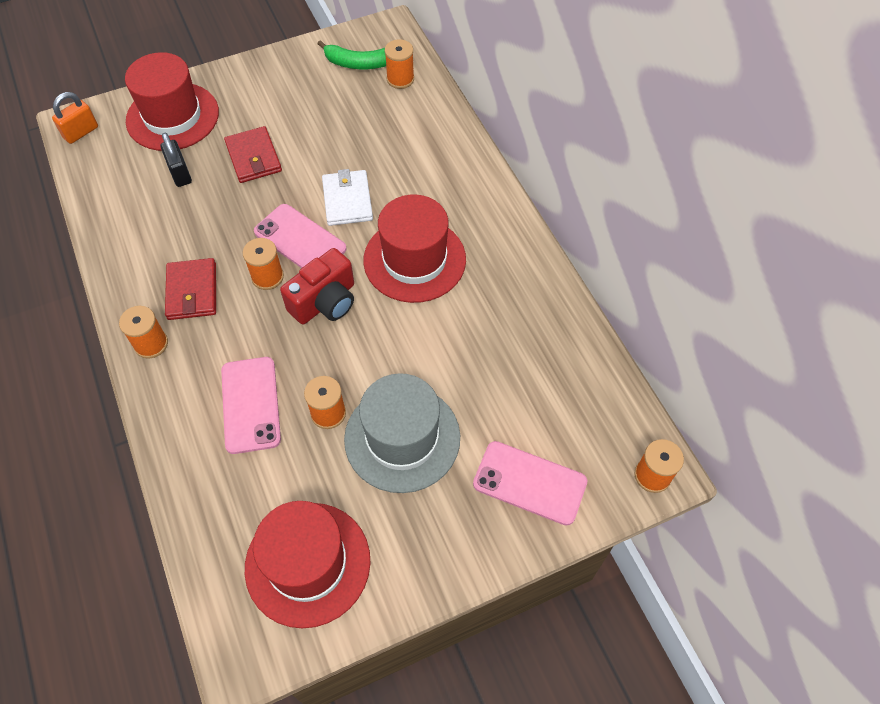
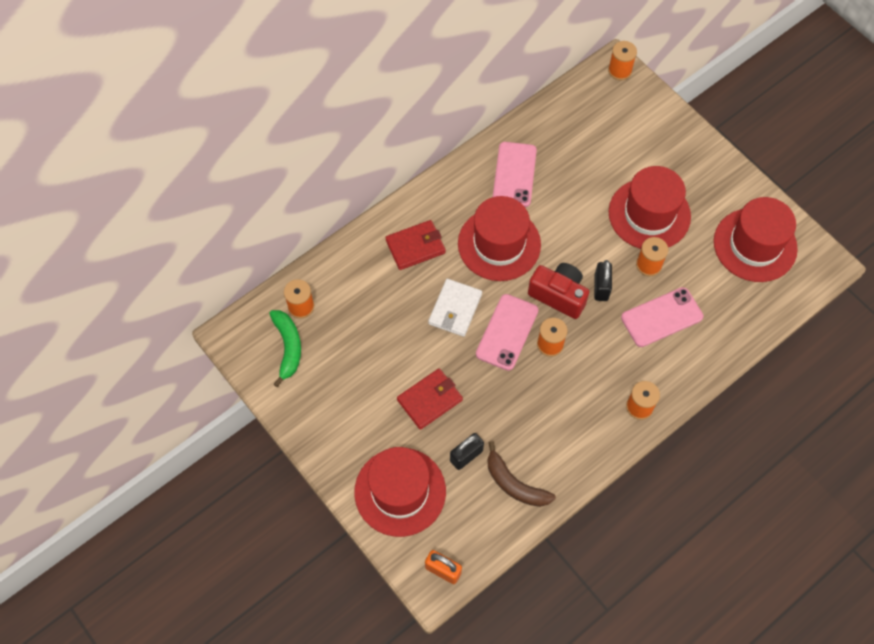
camera: 105 degrees left, 5 degrees up
(129, 206) = (514, 484): none -> brown banana
(192, 291) = (582, 396): red wallet -> red wallet (415, 246)
(318, 349) = (601, 287): none -> black padlock
(347, 200) = (455, 309): white wallet -> white wallet turned 45 degrees counterclockwise
(402, 438) = (649, 214): grey hat -> red hat
(529, 483) = (651, 135): pink phone -> pink phone (514, 174)

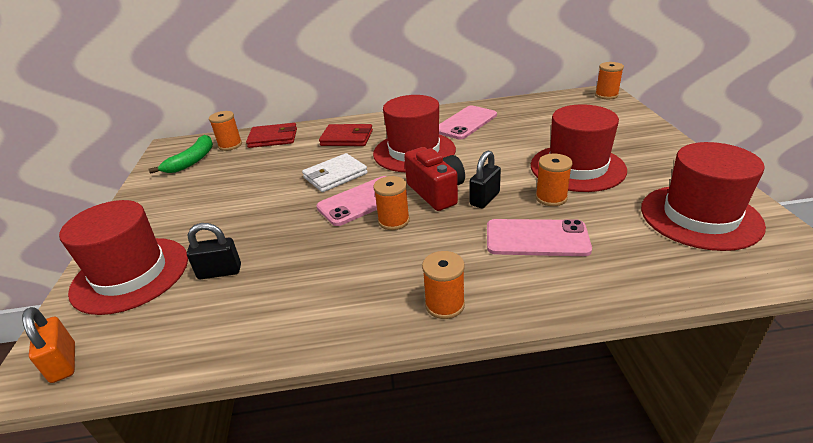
camera: 35 degrees right, 30 degrees down
(429, 400) = (243, 221): red wallet -> red wallet (273, 138)
(514, 484) = (232, 316): brown banana -> none

